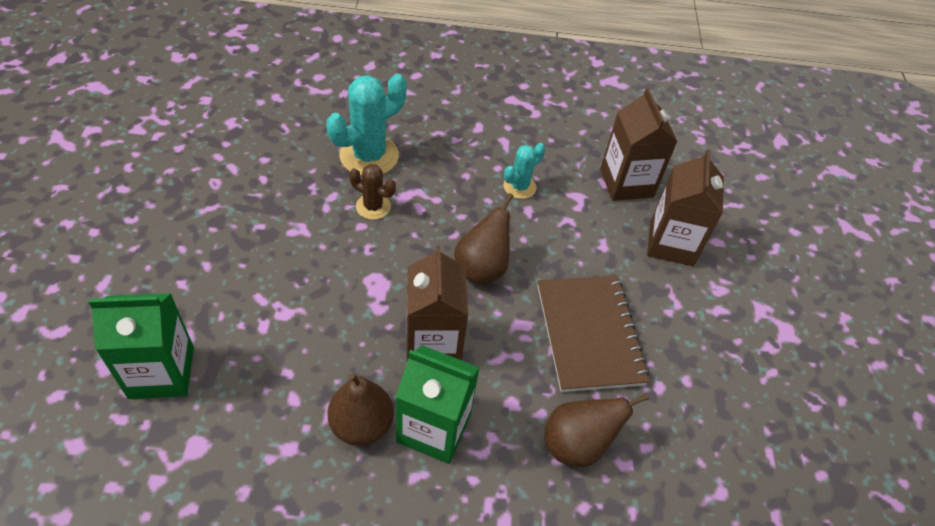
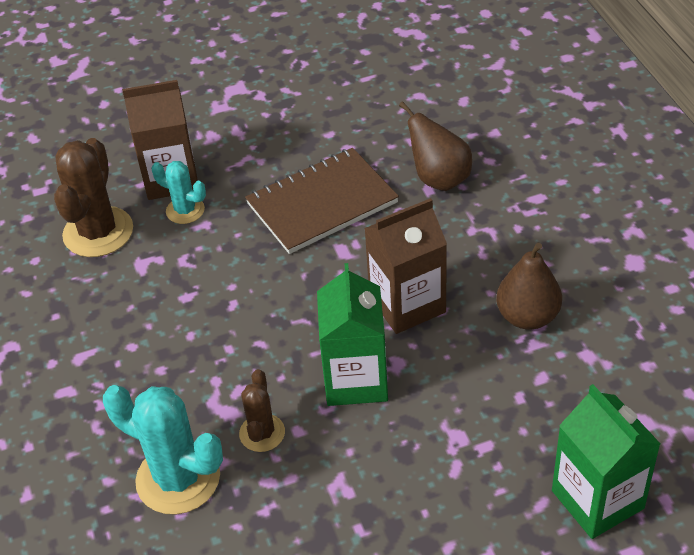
camera: 105 degrees left, 5 degrees down
(434, 428) = (493, 268): green carton -> green carton (356, 379)
(482, 268) = (293, 303): brown pear -> none
(519, 187) = (153, 316): turquoise cactus -> turquoise cactus (185, 210)
(626, 183) = (98, 232): brown carton -> brown cactus

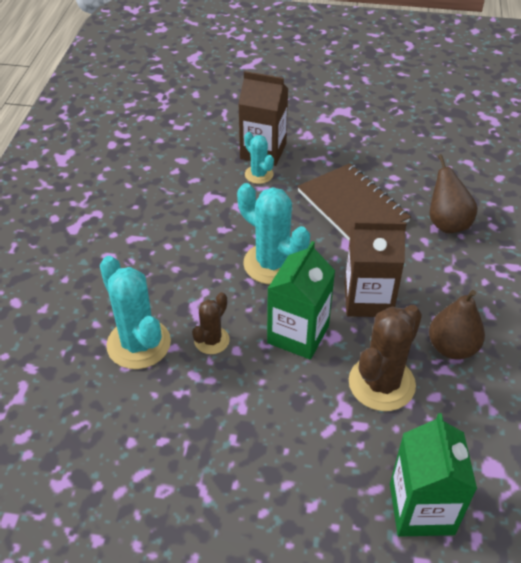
camera: 25 degrees right, 0 degrees up
(98, 232) = (195, 166): brown cactus -> brown cactus (381, 383)
(273, 312) = (272, 264): none -> turquoise cactus
(322, 203) = (352, 206): brown notebook -> brown notebook turned 60 degrees clockwise

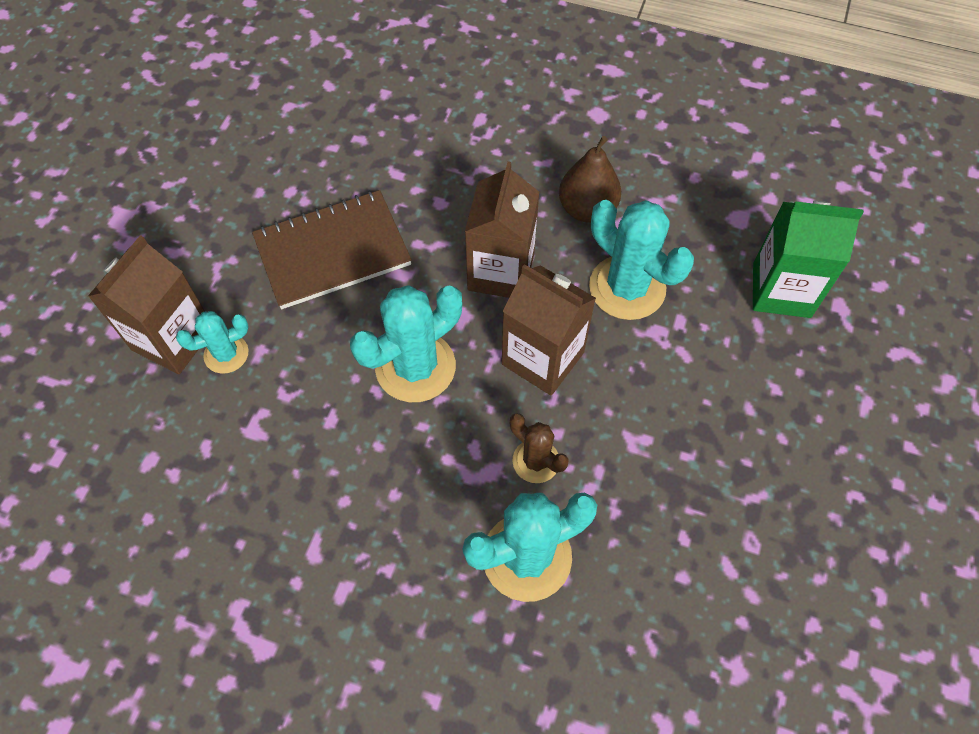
camera: 80 degrees left, 15 degrees up
(298, 334) = (543, 358): green carton -> brown carton
(381, 383) = (627, 287): brown cactus -> turquoise cactus
(446, 223) = (394, 160): brown pear -> none

